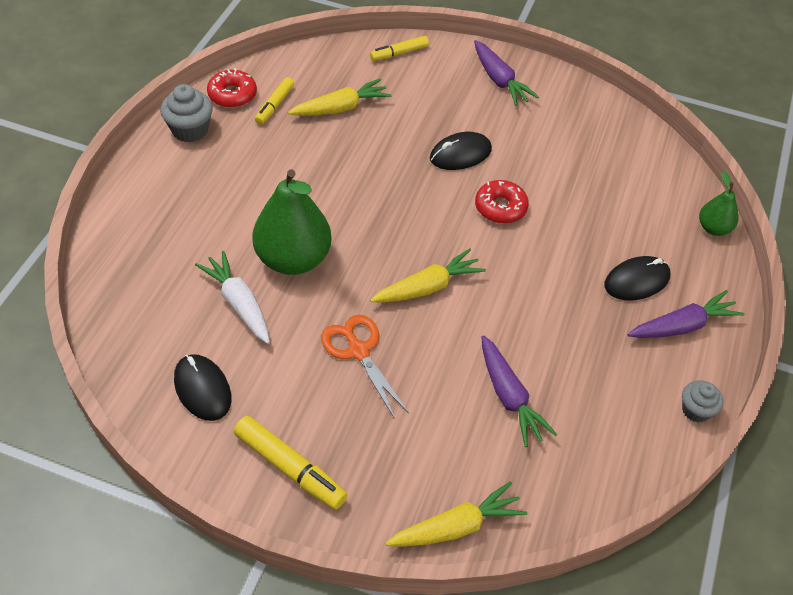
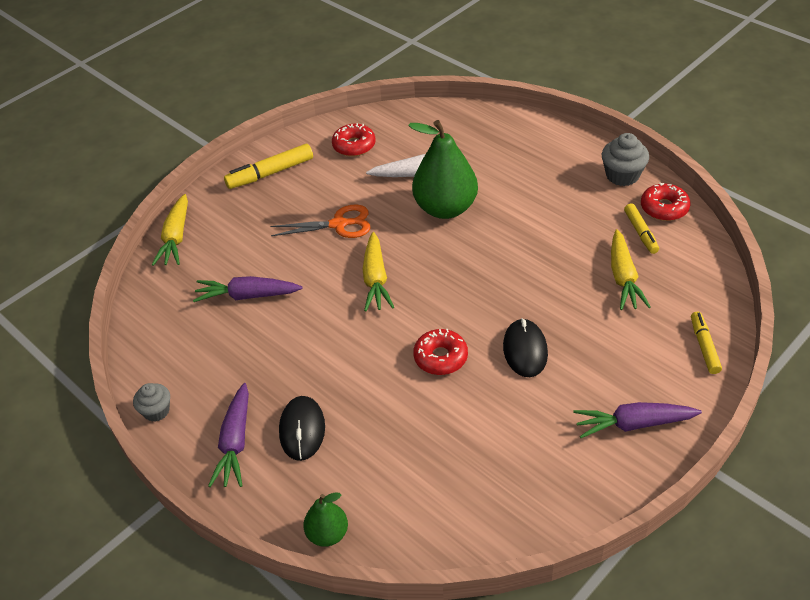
camera: 120 degrees right, 5 degrees down
(202, 389) = (354, 146): black mouse -> red donut
(274, 105) = (640, 232): yellow marker -> yellow marker turned 150 degrees counterclockwise

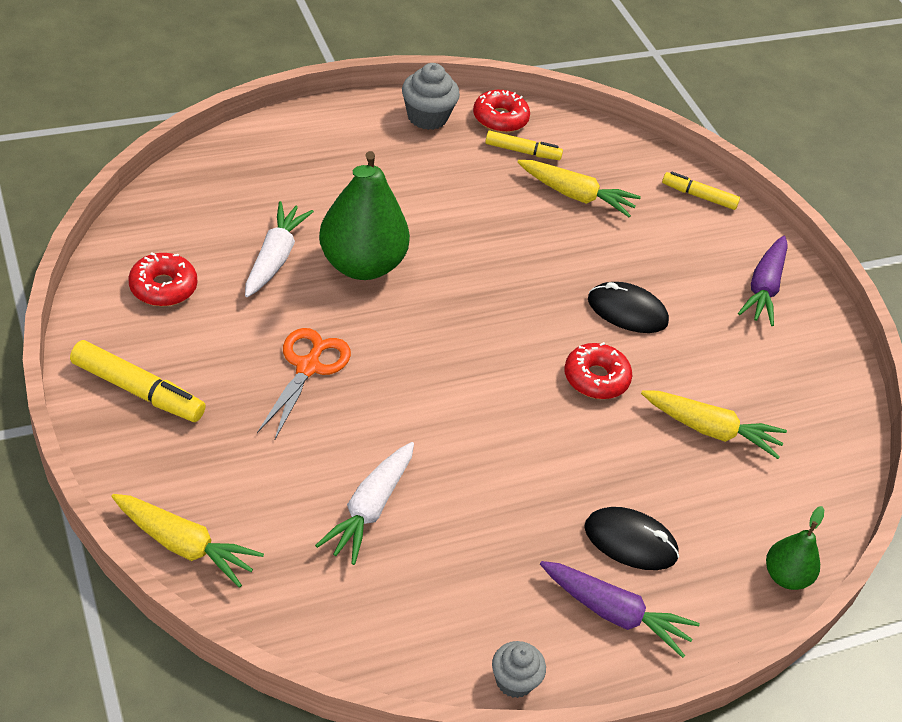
camera: 75 degrees left, 0 degrees up
(247, 296) = (369, 509): purple carrot -> white carrot
(270, 173) = (138, 390): yellow marker -> yellow marker turned 60 degrees counterclockwise
(375, 279) = (434, 376): yellow carrot -> yellow carrot (711, 430)

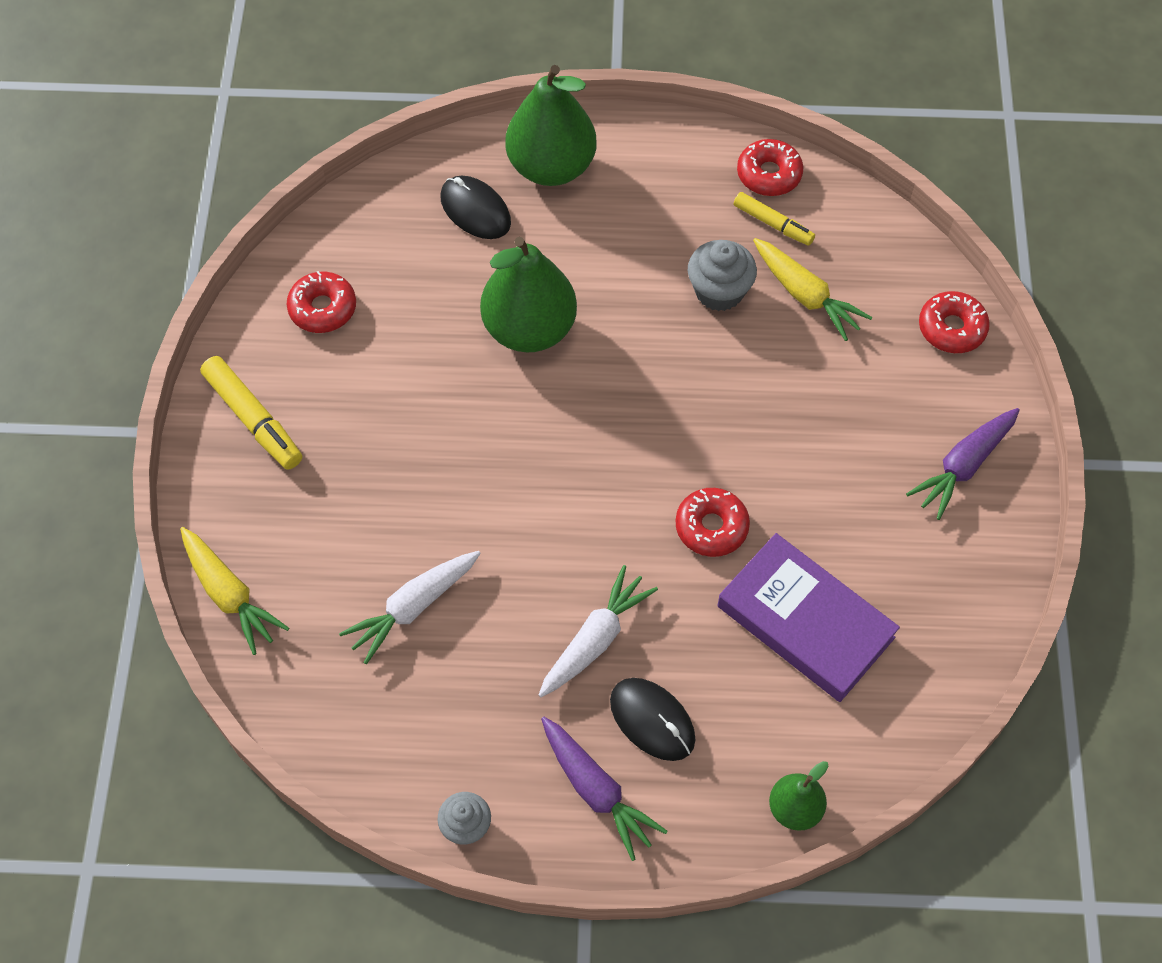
camera: 30 degrees right, 15 degrees up
(275, 258) = (445, 299): white carrot -> white carrot (595, 639)
(308, 367) = (423, 435): orange scissors -> none
(318, 144) = (551, 167): none -> green pear
(427, 117) = (686, 156): grey cupcake -> grey cupcake (719, 291)
(627, 311) = (788, 455): black mouse -> black mouse (475, 210)
(699, 196) = (951, 328): yellow marker -> red donut
(711, 430) = (805, 622): yellow carrot -> purple book

